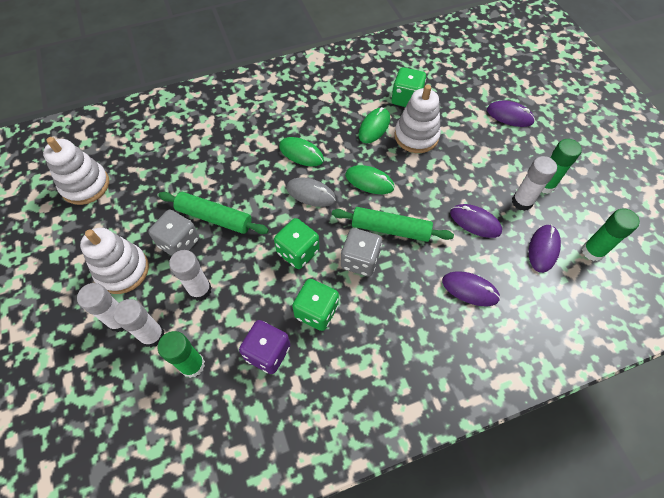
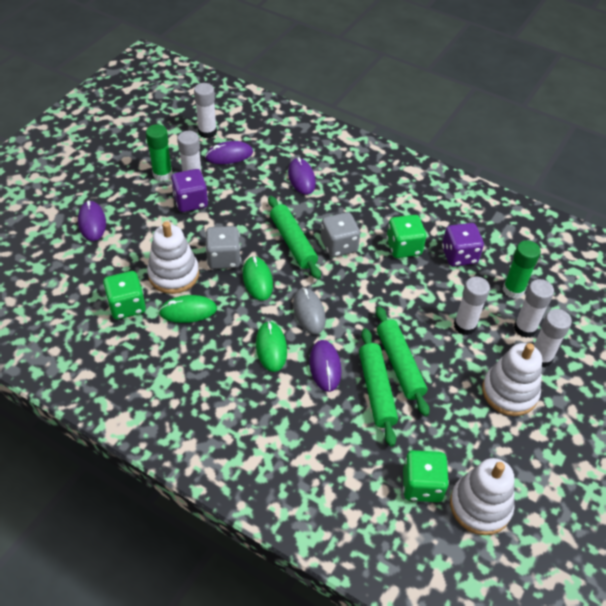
camera: 130 degrees left, 10 degrees down
(179, 243) = (446, 371): grey dice -> grey dice (224, 258)
(211, 189) = (376, 390): none -> green rolling pin
(298, 252) = (370, 286): green dice -> green dice (422, 485)
(475, 222) = (238, 198): purple mouse -> purple mouse (325, 367)
(493, 186) = (191, 202): none -> purple dice
(592, 251) = (207, 132): green glue stick -> white glue stick

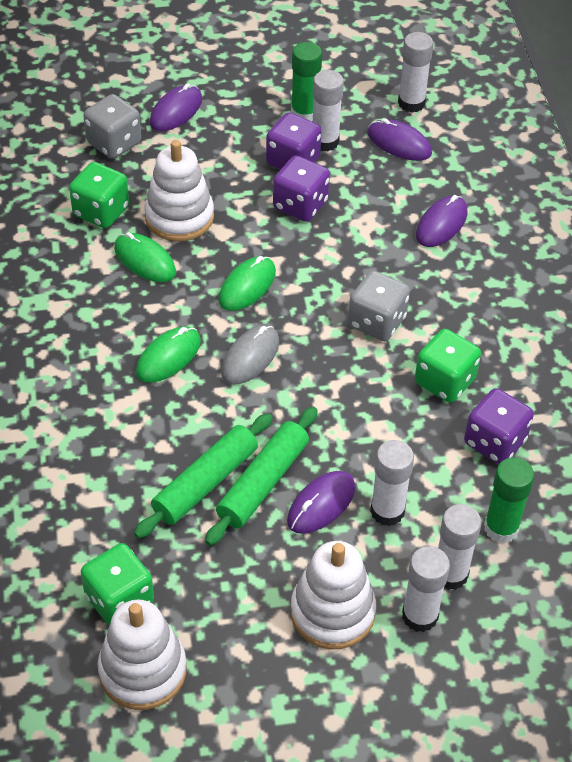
camera: 50 degrees right, 0 degrees up
(224, 258) = (245, 240): grey dice -> grey dice (114, 143)
(225, 220) = (300, 205): none -> purple dice
(293, 242) = (335, 280): green rolling pin -> none
(325, 367) = (191, 418): purple mouse -> purple mouse (321, 504)

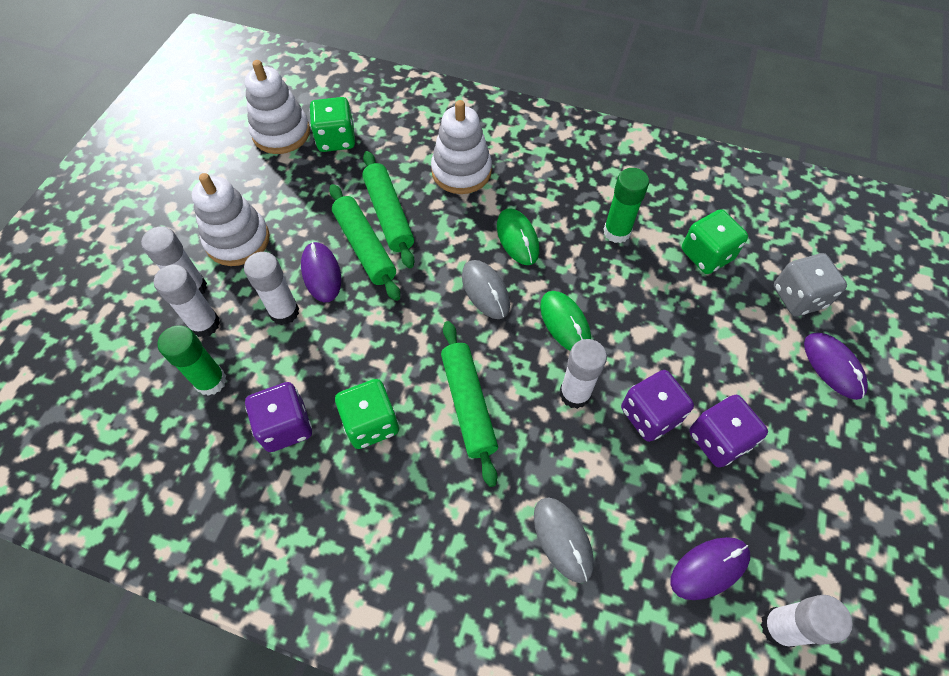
camera: 120 degrees right, 10 degrees up
(145, 260) = (632, 263): green mouse -> none
(179, 217) = (675, 308): white stacking toy -> white stacking toy (461, 171)
(304, 113) = (794, 490): green glue stick -> green glue stick (617, 232)
(325, 141) = (739, 487): white glue stick -> white glue stick (575, 394)
(377, 322) = (468, 404): grey dice -> green rolling pin
(441, 224) = (562, 539): purple mouse -> grey mouse

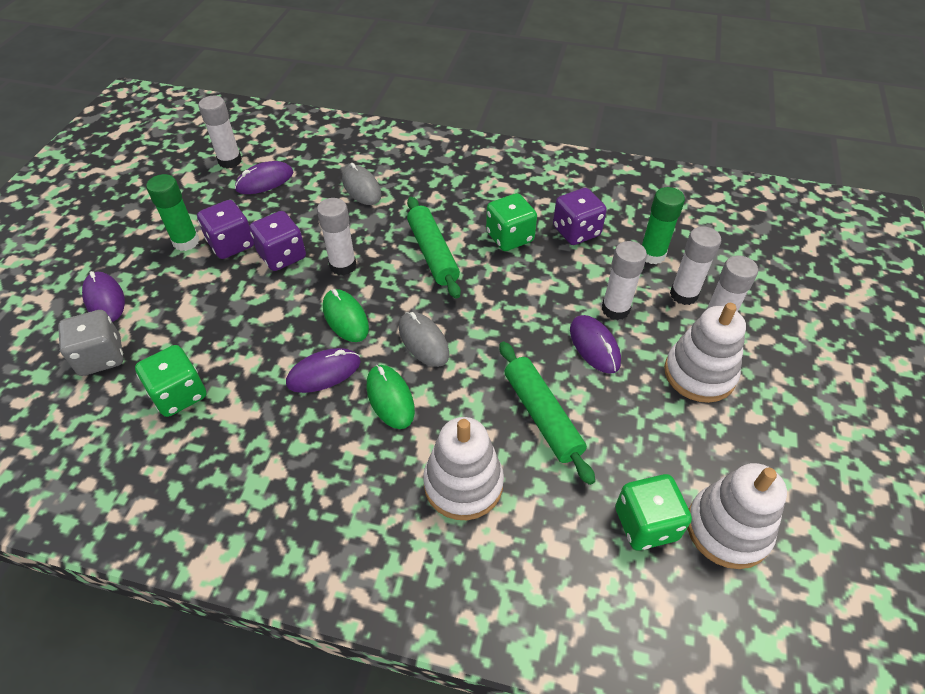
camera: 175 degrees right, 10 degrees down
(365, 247) = (558, 376): green rolling pin -> none
(579, 266) = (324, 373): none -> purple mouse
(617, 232) = (274, 414): green glue stick -> green glue stick (186, 242)

